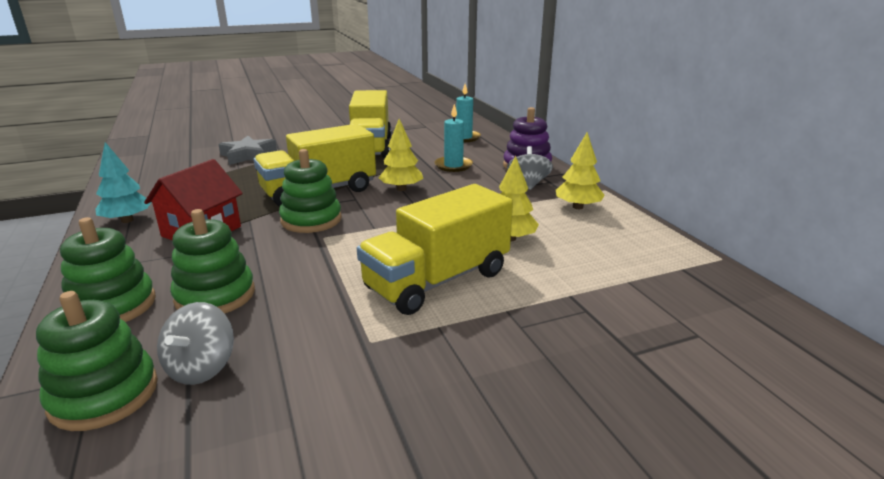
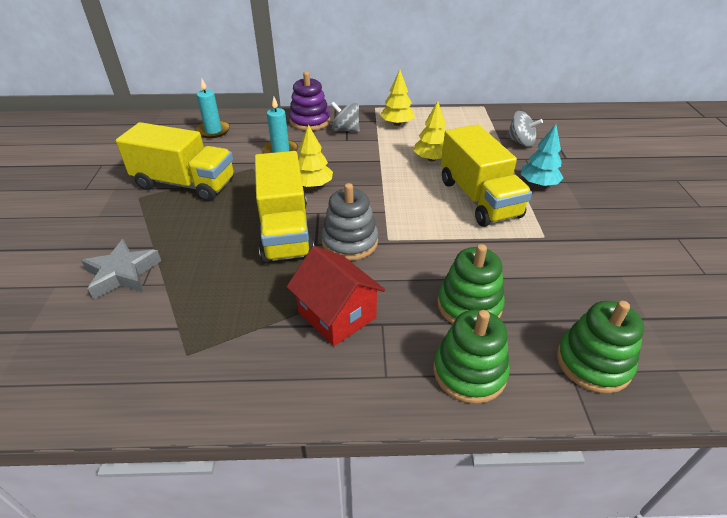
camera: 70 degrees left, 15 degrees up
(127, 220) = (269, 381): turquoise tree -> turquoise tree (538, 184)
(201, 367) = (565, 313): grey spinning top -> grey spinning top (520, 142)
(311, 220) = (350, 242): green stacking toy -> grey stacking toy

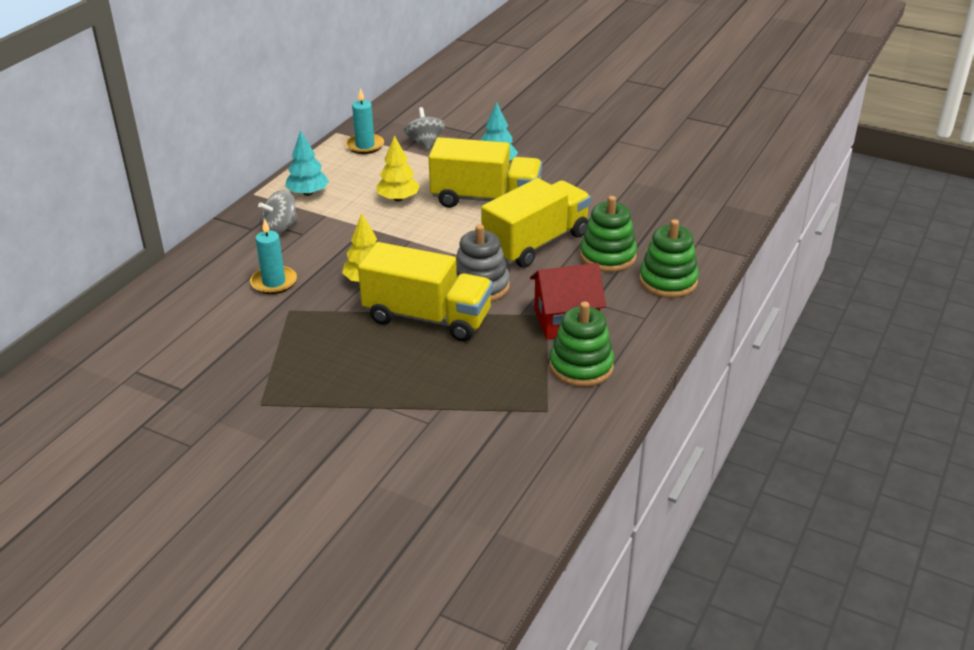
camera: 60 degrees left, 5 degrees down
(123, 274) = (399, 434): grey star -> none
(185, 184) = (269, 364): yellow truck -> yellow truck (536, 243)
(213, 131) = (163, 319): turquoise candle -> turquoise candle (365, 146)
(310, 121) = (230, 245): purple stacking toy -> none
(397, 124) = (308, 193): yellow tree -> turquoise tree
(520, 142) = (425, 142): grey spinning top -> grey spinning top turned 75 degrees counterclockwise
(593, 363) = (697, 230): green stacking toy -> green stacking toy (581, 366)

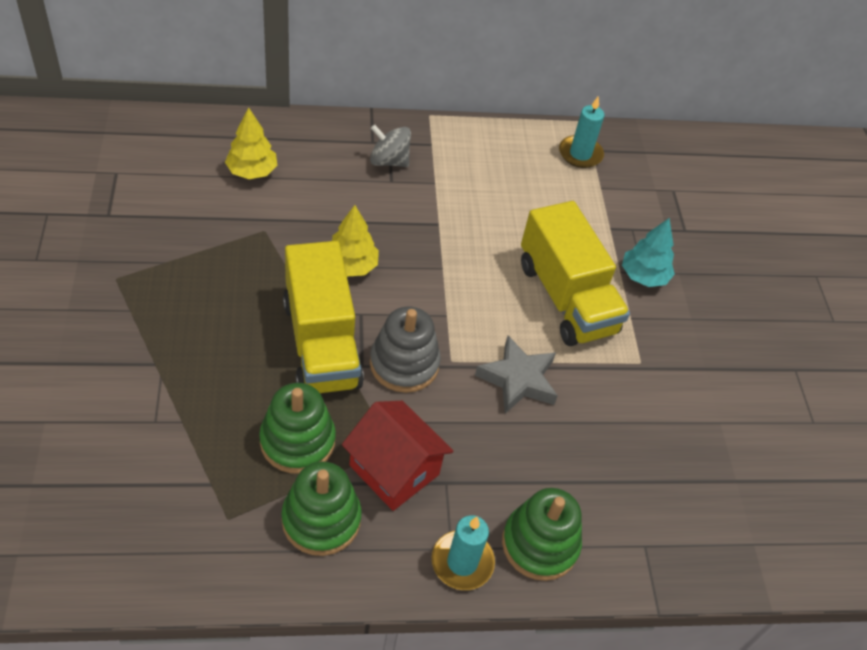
camera: 50 degrees right, 15 degrees up
(274, 282) = (300, 199): turquoise candle -> turquoise candle (462, 562)
(308, 193) = (461, 152): turquoise tree -> none
(398, 199) = (508, 224): yellow tree -> yellow tree (252, 171)
(425, 142) = (629, 197): grey spinning top -> none
(536, 243) = (518, 380): yellow truck -> grey star
(607, 256) = (544, 460): green stacking toy -> green stacking toy (297, 441)

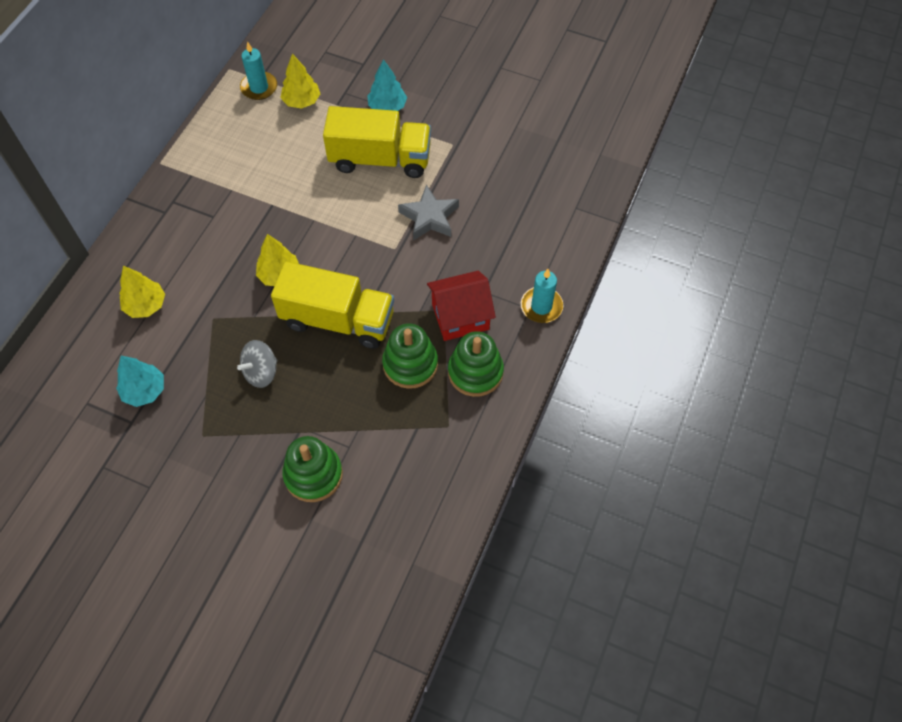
camera: 55 degrees left, 10 degrees up
(150, 210) = (145, 391): none -> turquoise tree
(389, 161) = (191, 209): grey spinning top -> grey spinning top (261, 372)
(404, 364) = (382, 277): grey stacking toy -> none
(540, 544) = (549, 260): green stacking toy -> green stacking toy (313, 474)
(590, 196) = (302, 101): none -> yellow tree

